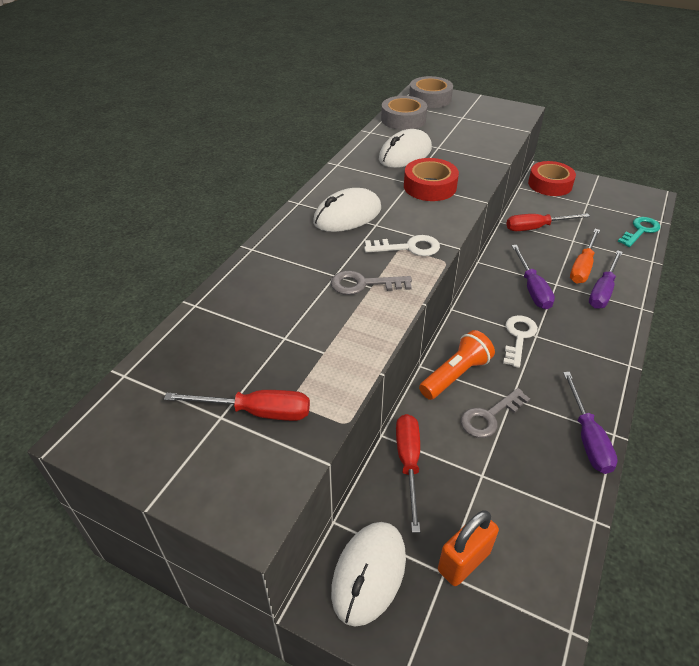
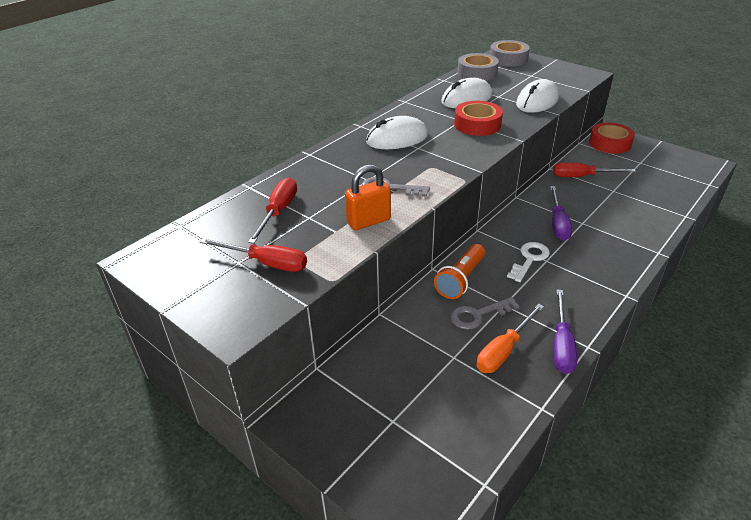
camera: 15 degrees right, 5 degrees down
(369, 573) = (330, 409): white mouse -> white mouse (537, 101)
(408, 247) = (438, 167): white key -> none
(408, 463) = (394, 337): red screwdriver -> red screwdriver (278, 211)
(455, 375) = (461, 280): orange flashlight -> orange flashlight turned 150 degrees clockwise
(464, 561) = (412, 416): orange padlock -> orange padlock (368, 221)
(582, 267) = (613, 212): orange screwdriver -> orange screwdriver (503, 350)
(602, 291) = (625, 234): purple screwdriver -> none
(640, 230) = (684, 190): turquoise key -> none

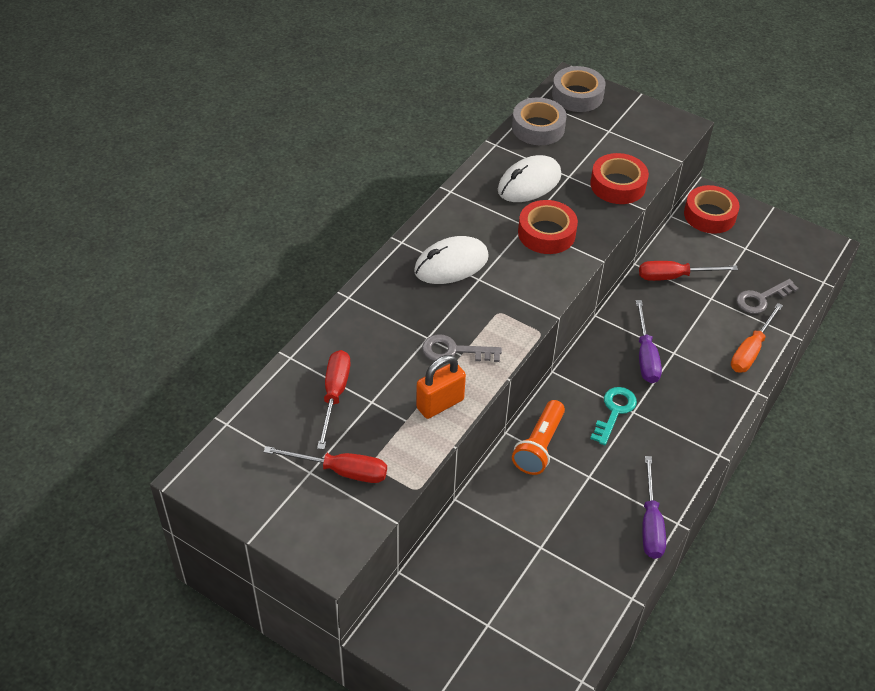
camera: 10 degrees left, 10 degrees up
(478, 315) = (562, 492): grey key -> grey key (761, 299)
(503, 350) = (591, 535): orange screwdriver -> orange screwdriver (750, 350)
(529, 259) = (614, 411): white key -> turquoise key
(537, 101) = (618, 185): white mouse -> red tape

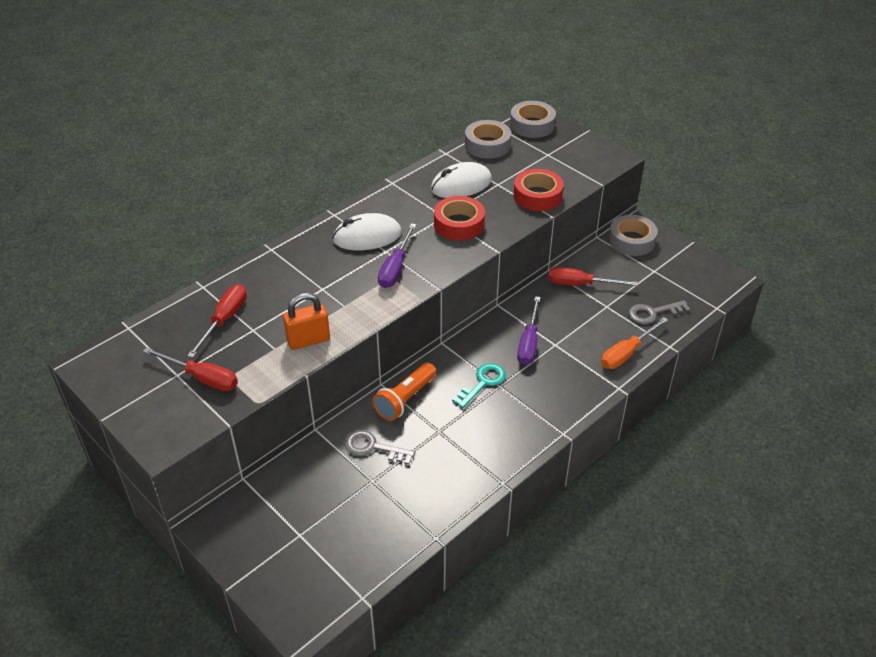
camera: 15 degrees right, 5 degrees down
(454, 351) = (339, 302): grey key -> grey key (373, 448)
(650, 523) = (477, 479): purple screwdriver -> purple screwdriver (395, 268)
(709, 215) = (631, 241): red tape -> grey tape

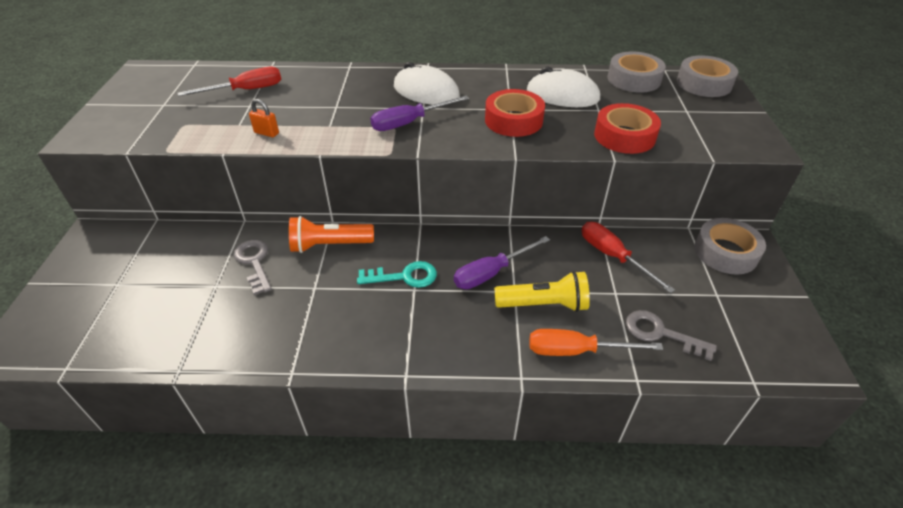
camera: 45 degrees right, 0 degrees up
(202, 378) = (170, 115): red screwdriver -> none
(308, 340) = (266, 133): orange padlock -> orange padlock, size x0.57
(580, 340) = (543, 304): none -> yellow flashlight

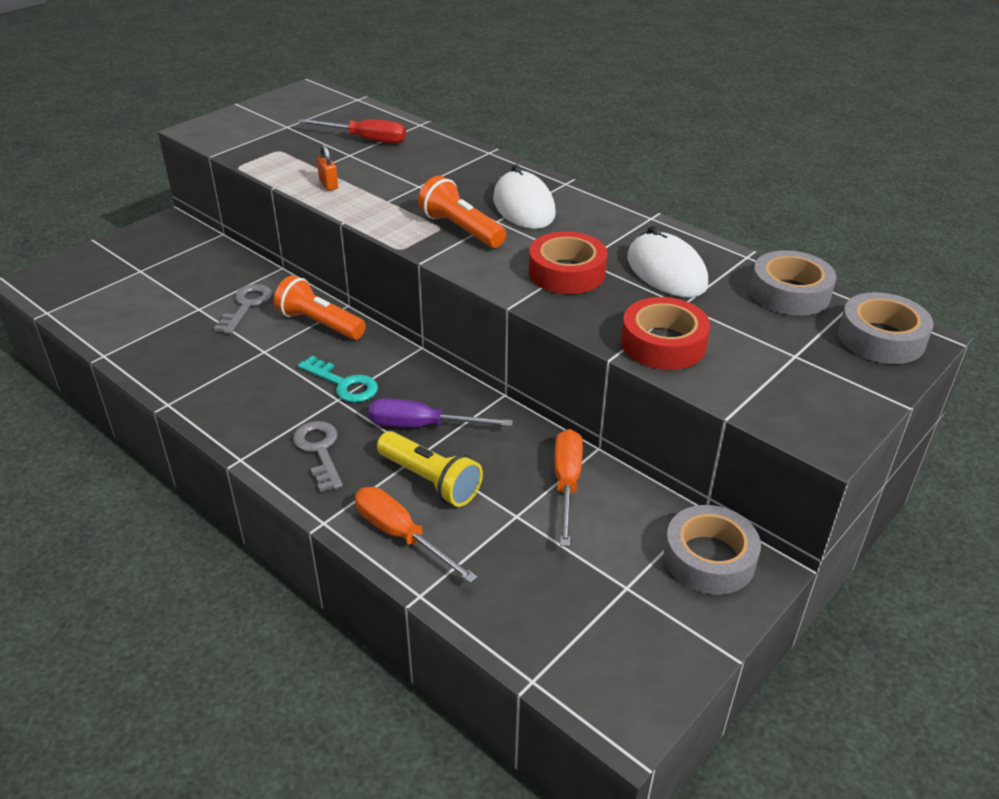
camera: 40 degrees right, 5 degrees down
(409, 123) = (461, 229): purple screwdriver -> orange flashlight
(613, 256) = (567, 484): red screwdriver -> orange screwdriver
(660, 333) = (504, 577): grey key -> grey key (319, 450)

